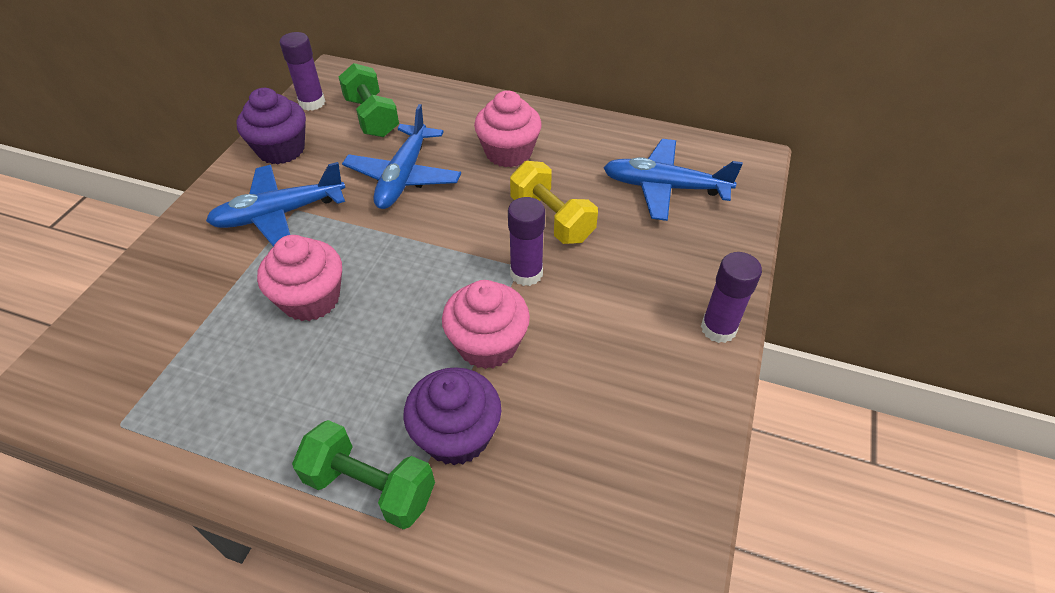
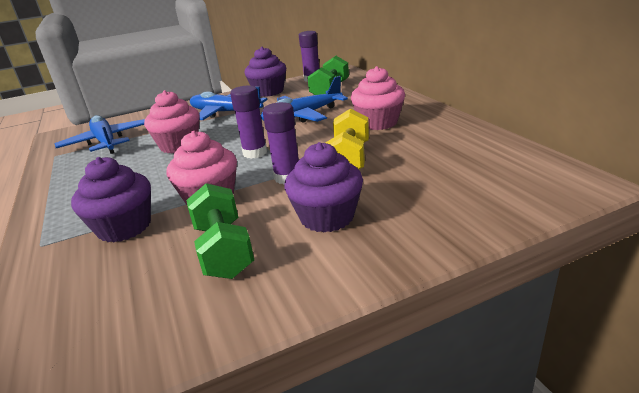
camera: 50 degrees right, 20 degrees down
(370, 487) = (61, 224): green dumbbell -> green dumbbell (223, 250)
(628, 297) = (327, 217): none -> purple cupcake
(664, 187) = (462, 172): blue plane -> blue plane (106, 142)
(718, 328) = (360, 269): purple glue stick -> purple glue stick (255, 153)

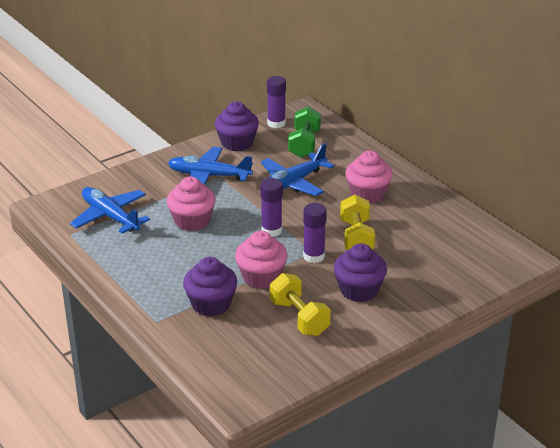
camera: 15 degrees left, 5 degrees up
(223, 250) = (299, 318): green dumbbell -> yellow dumbbell

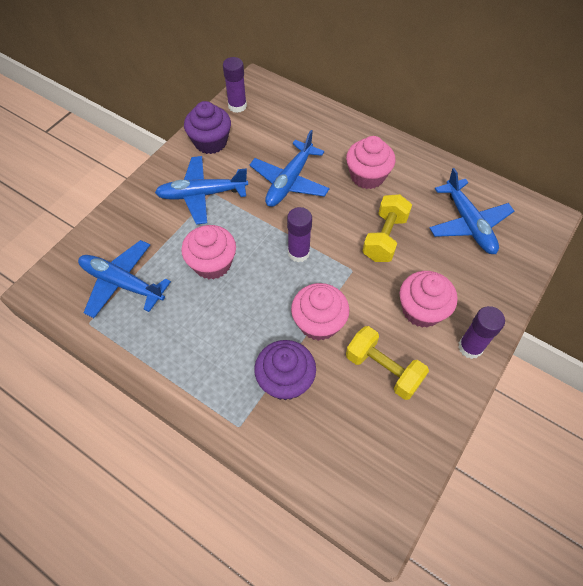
camera: 20 degrees left, 25 degrees up
(304, 144) = (277, 126): green dumbbell -> none
(314, 256) = (356, 276): purple glue stick -> purple glue stick (470, 347)
(356, 237) = (384, 238): yellow dumbbell -> yellow dumbbell turned 45 degrees clockwise
(359, 290) = (421, 310): purple cupcake -> pink cupcake
(443, 245) = (468, 224): none -> blue plane

